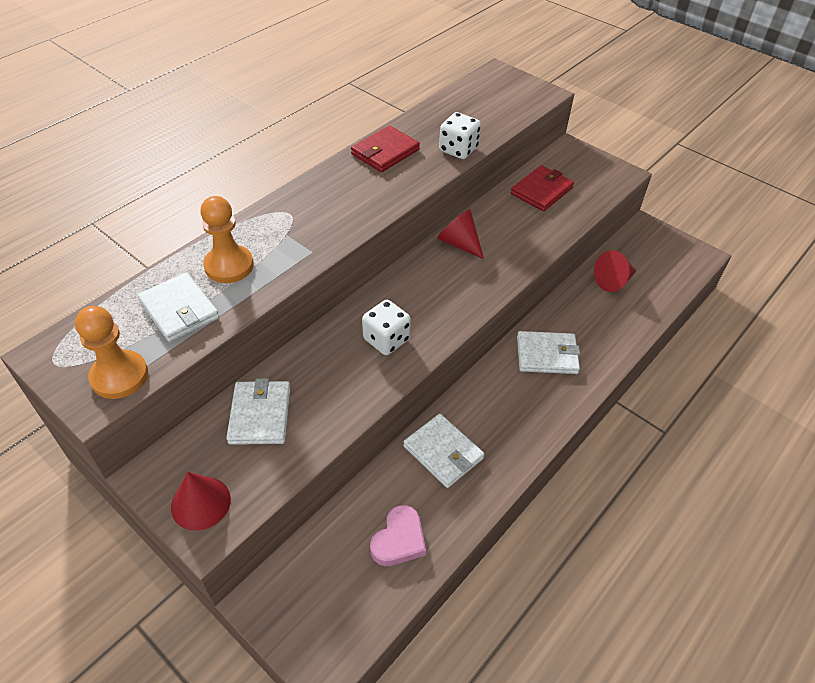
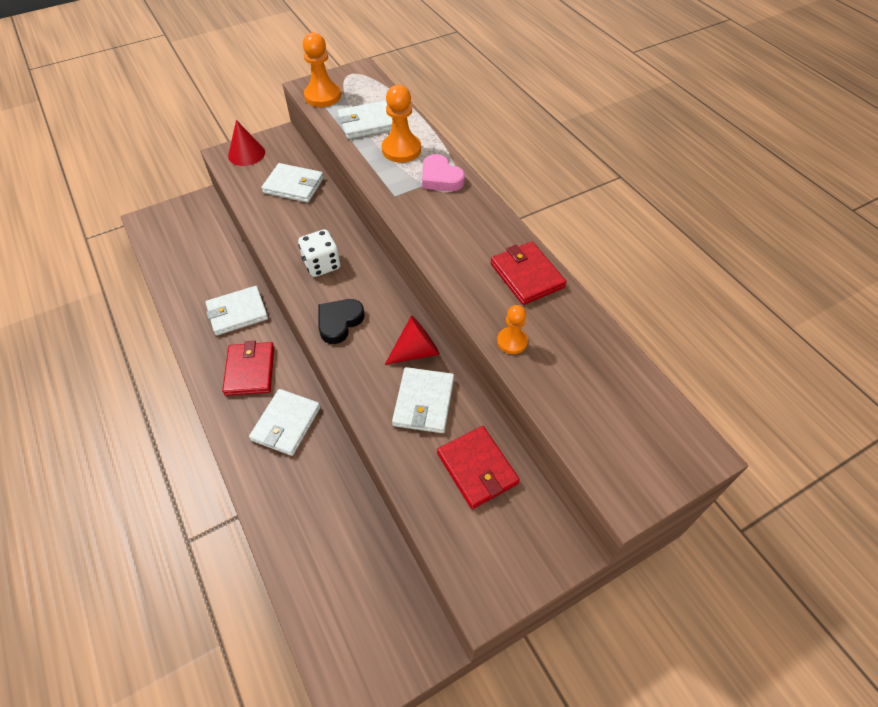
camera: 110 degrees right, 5 degrees up
(399, 540) = (190, 270): pink heart -> pink heart (440, 178)
(454, 302) = (339, 322): none -> black heart
(458, 150) = (512, 341): white dice -> orange pawn
(505, 228) = (424, 402): none -> white wallet
(509, 407) = (250, 370): none -> red wallet
(613, 281) = (351, 543): red cone -> none

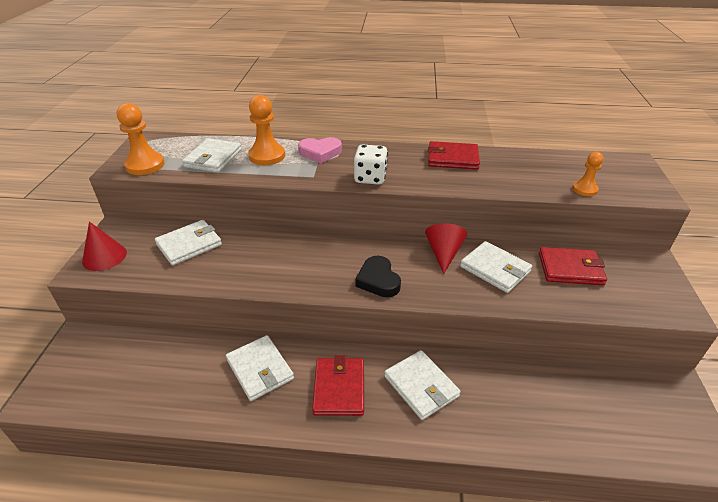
camera: 55 degrees left, 15 degrees down
(237, 313) = (260, 369): white wallet -> white wallet turned 45 degrees counterclockwise
(250, 370) = (339, 388): red wallet -> red wallet turned 60 degrees clockwise
(322, 265) = (304, 265): white dice -> white dice (370, 178)
(512, 341) = (507, 185): orange pawn -> orange pawn (584, 189)

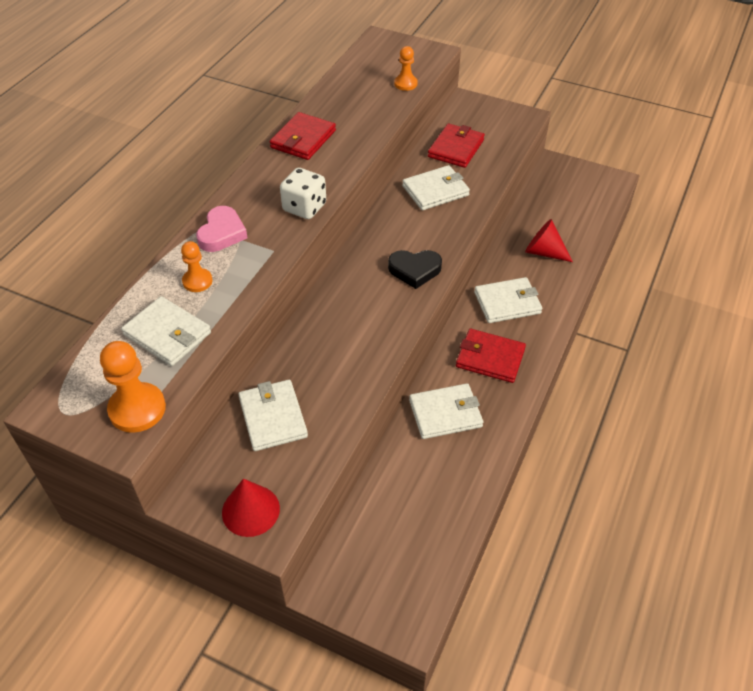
camera: 70 degrees left, 10 degrees up
(267, 156) = (197, 281): orange pawn -> orange pawn, size x0.60
(443, 253) = (397, 214): red cone -> red cone (544, 252)

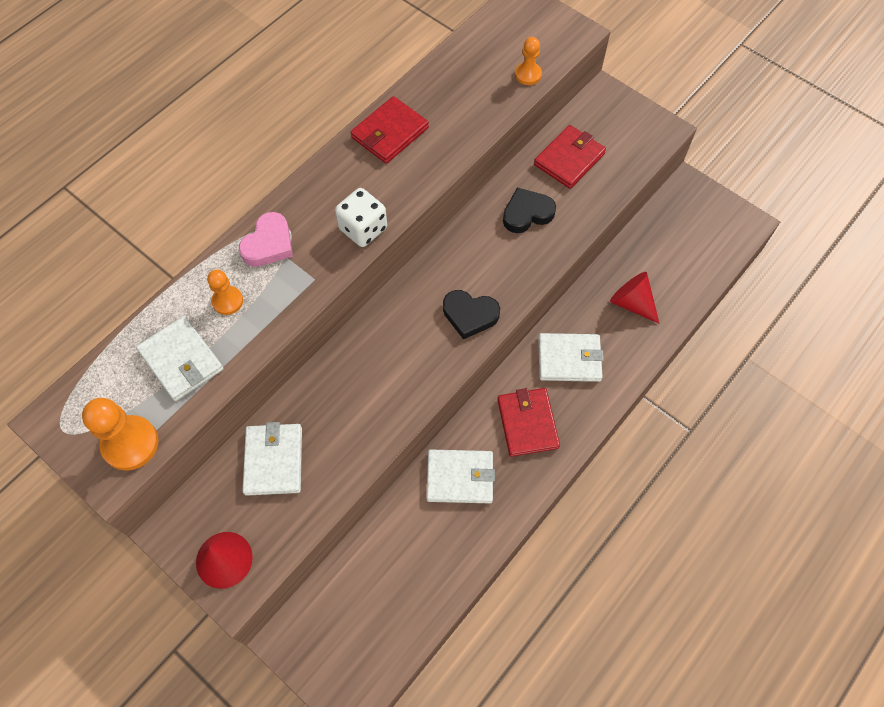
camera: 15 degrees right, 15 degrees up
(435, 190) = (527, 213): white wallet -> black heart
(490, 358) = (527, 423): red wallet -> red wallet turned 45 degrees clockwise

